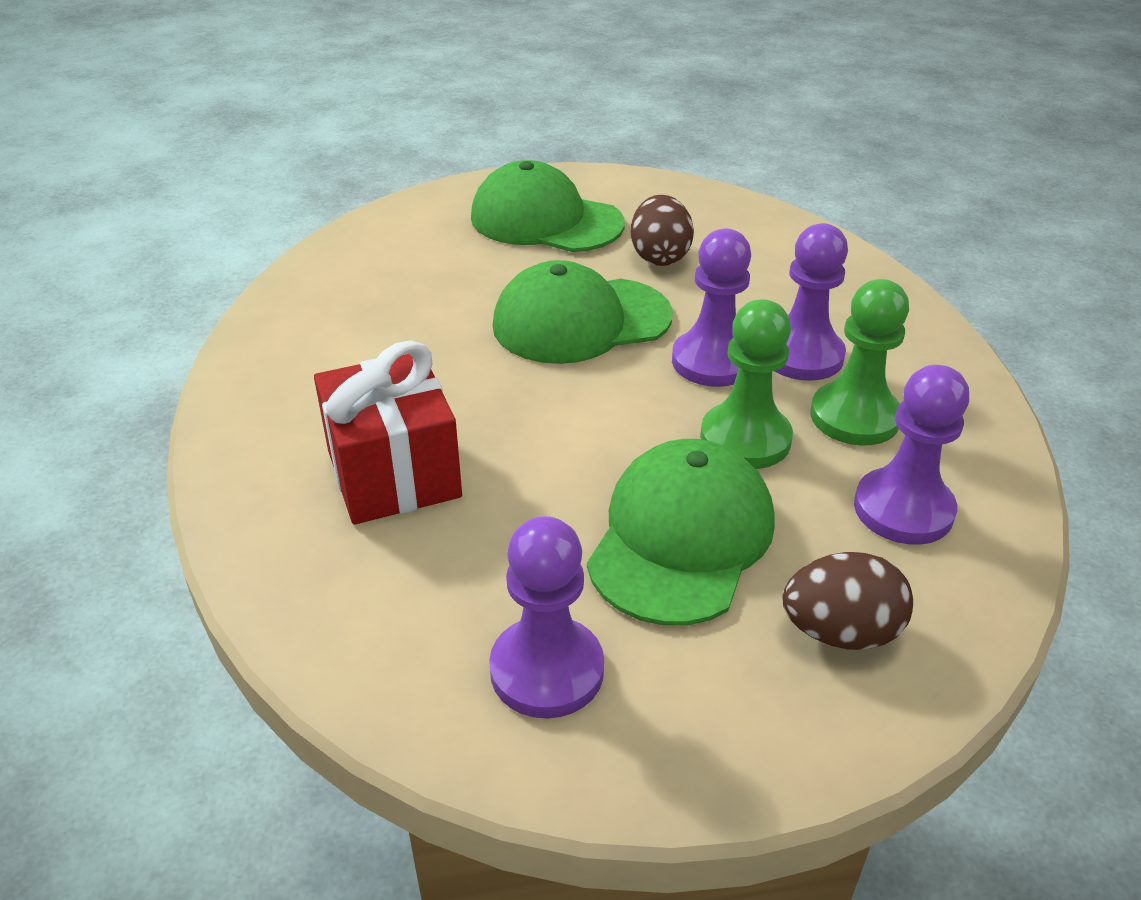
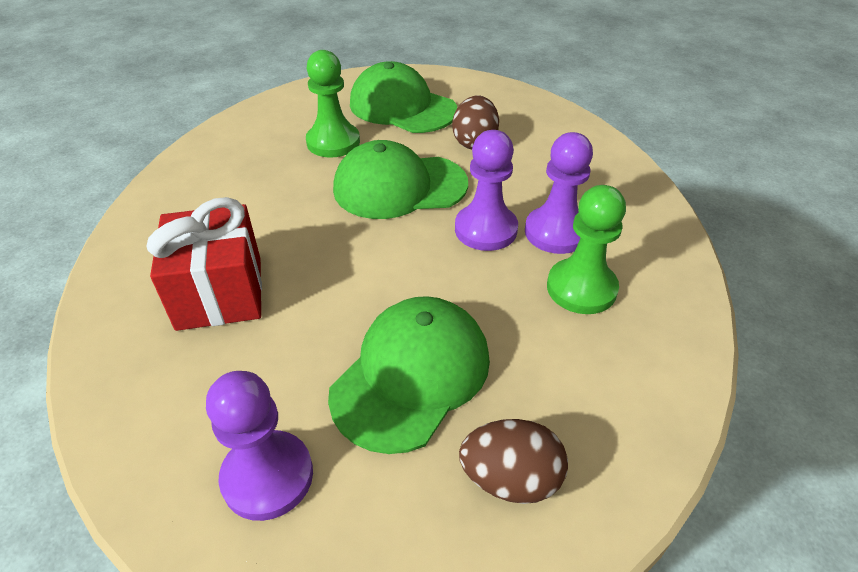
camera: 10 degrees right, 5 degrees up
(745, 439) = (489, 297): green pawn -> green pawn (333, 142)
(903, 509) = (596, 374): purple pawn -> none

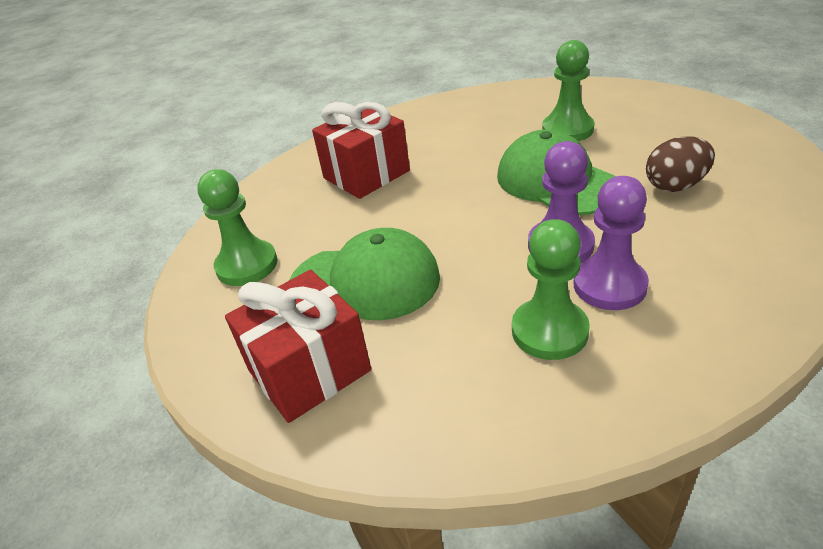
camera: 65 degrees right, 5 degrees down
(267, 476) = (247, 265): purple pawn -> green pawn
(402, 107) = (665, 131): green cap -> none
(510, 479) = (309, 370): brown egg -> red gift

